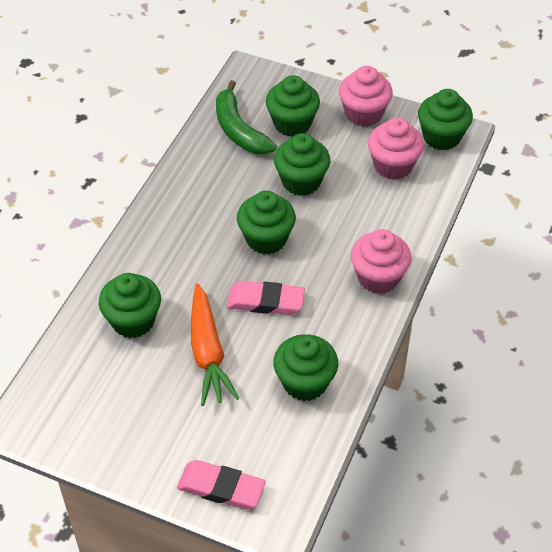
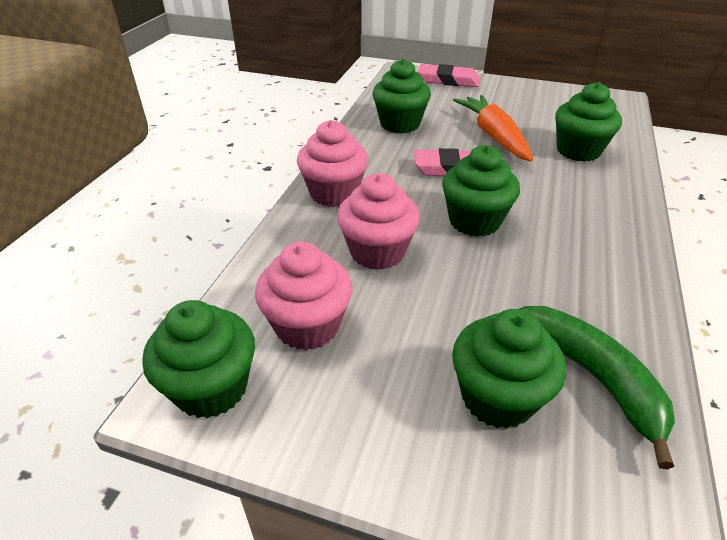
camera: 175 degrees right, 10 degrees down
(301, 181) = (450, 292): green cupcake -> none
(363, 114) = (360, 432): pink cupcake -> pink cupcake (377, 252)

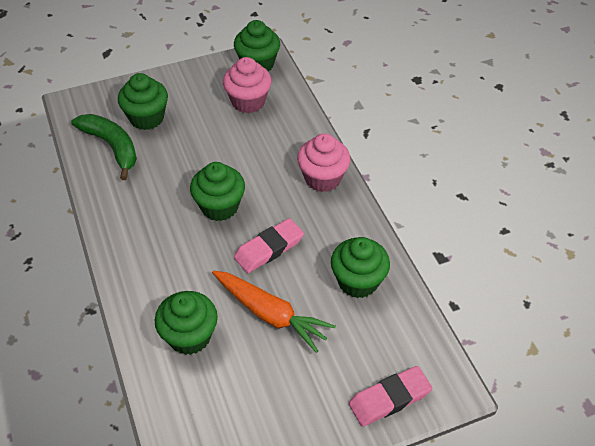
camera: 140 degrees right, 10 degrees up
(377, 252) = (255, 153): pink cupcake -> none
(590, 376) = (112, 146): green banana -> green banana turned 150 degrees counterclockwise

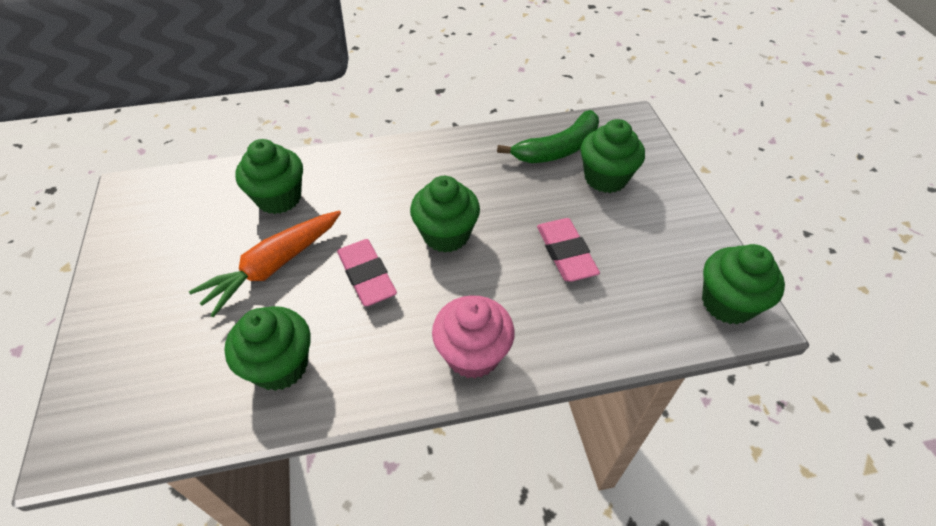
camera: 100 degrees right, 0 degrees up
(248, 102) = (639, 282): pink cupcake -> none
(389, 398) = (103, 367): pink eraser -> pink eraser (565, 253)

